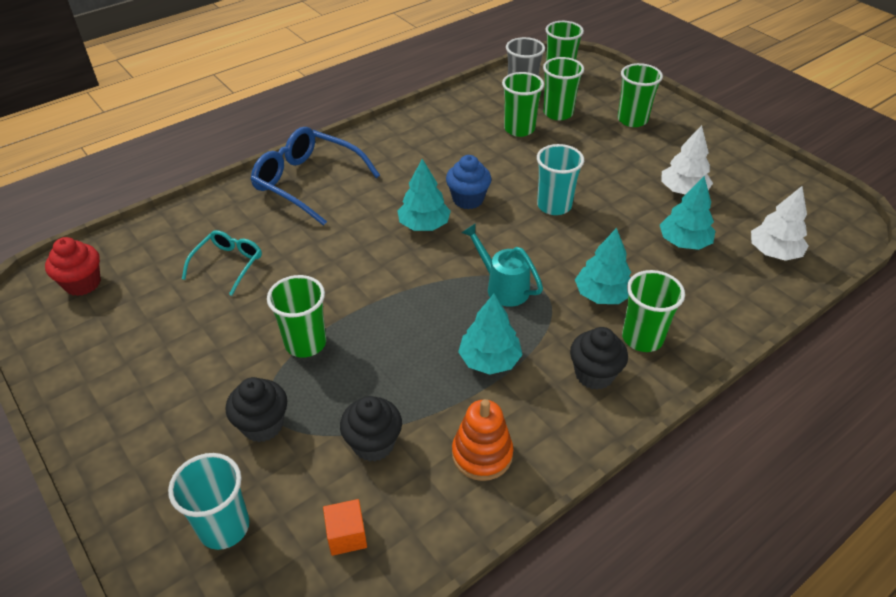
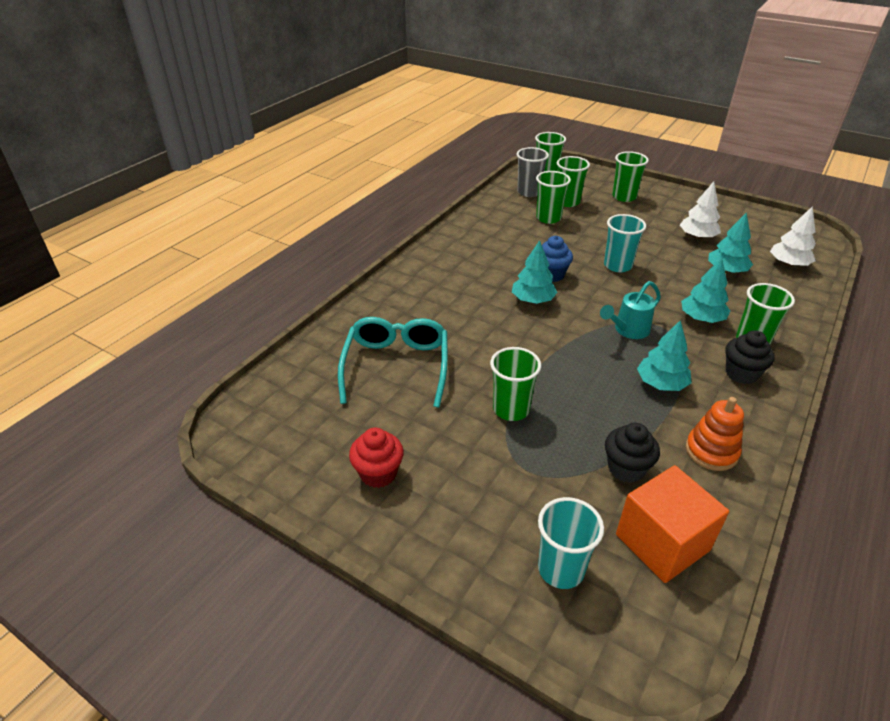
camera: 20 degrees left, 5 degrees down
(83, 283) = (275, 413): red cupcake -> red cupcake (378, 473)
(228, 264) = (396, 366): turquoise glasses -> turquoise glasses, size x1.74
(262, 425) = (527, 481): black cupcake -> none
(308, 182) = (413, 289): blue glasses -> none
(346, 535) = (662, 542): orange cube -> orange cube, size x2.12
(503, 287) = (628, 330): turquoise watering can -> turquoise watering can turned 60 degrees counterclockwise

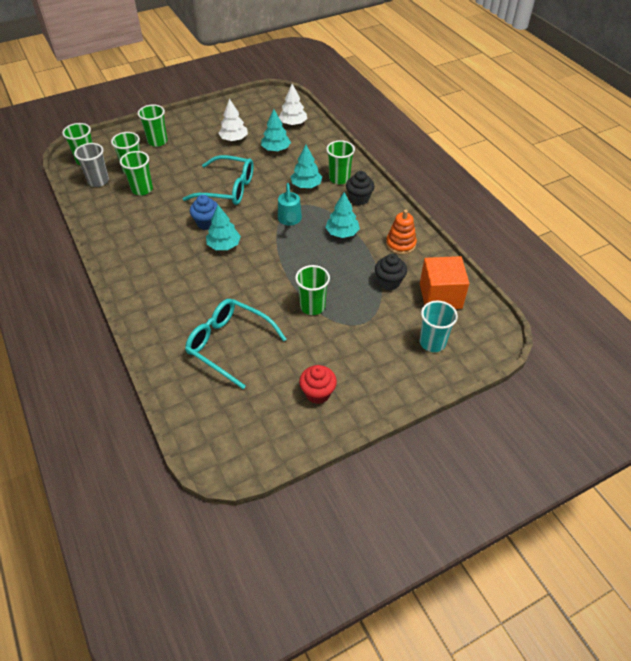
camera: 60 degrees left, 10 degrees up
(617, 265) = (227, 188): turquoise cup -> turquoise glasses

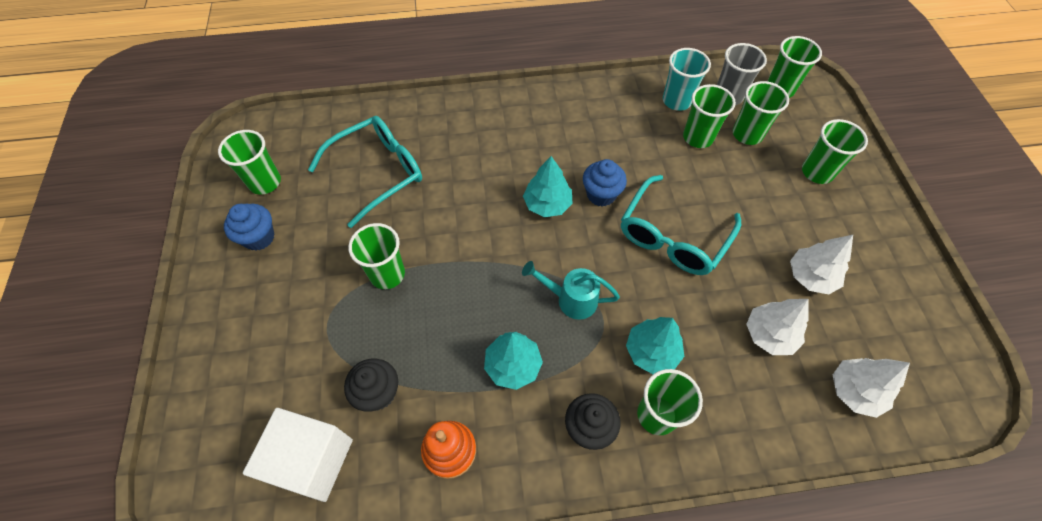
camera: 110 degrees right, 10 degrees up
(266, 416) = (265, 182): none -> green cup
(276, 149) = (769, 334): turquoise tree -> white tree
(317, 393) = (259, 237): red cupcake -> blue cupcake
(432, 342) = (241, 403): turquoise cup -> turquoise cup (676, 101)
(440, 296) = (312, 460): orange cube -> white cube

